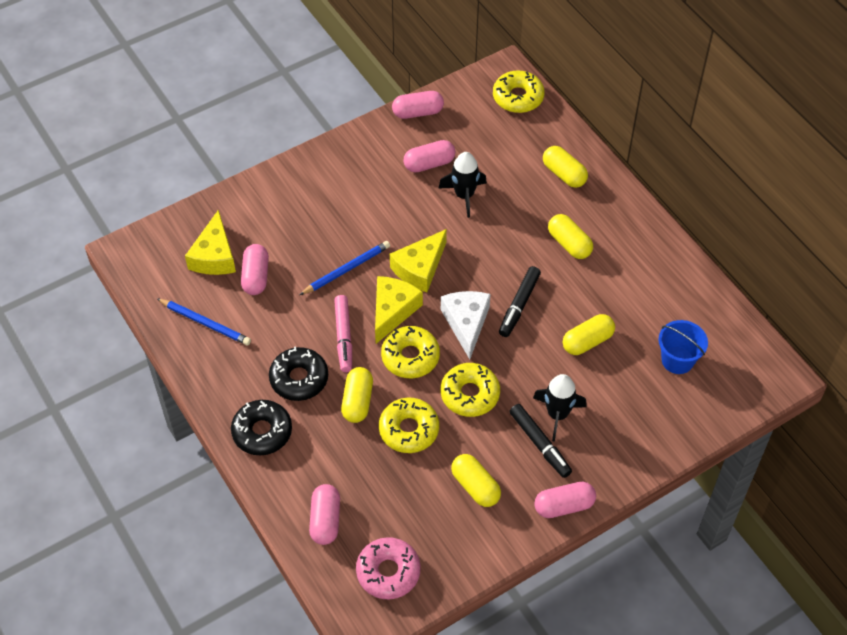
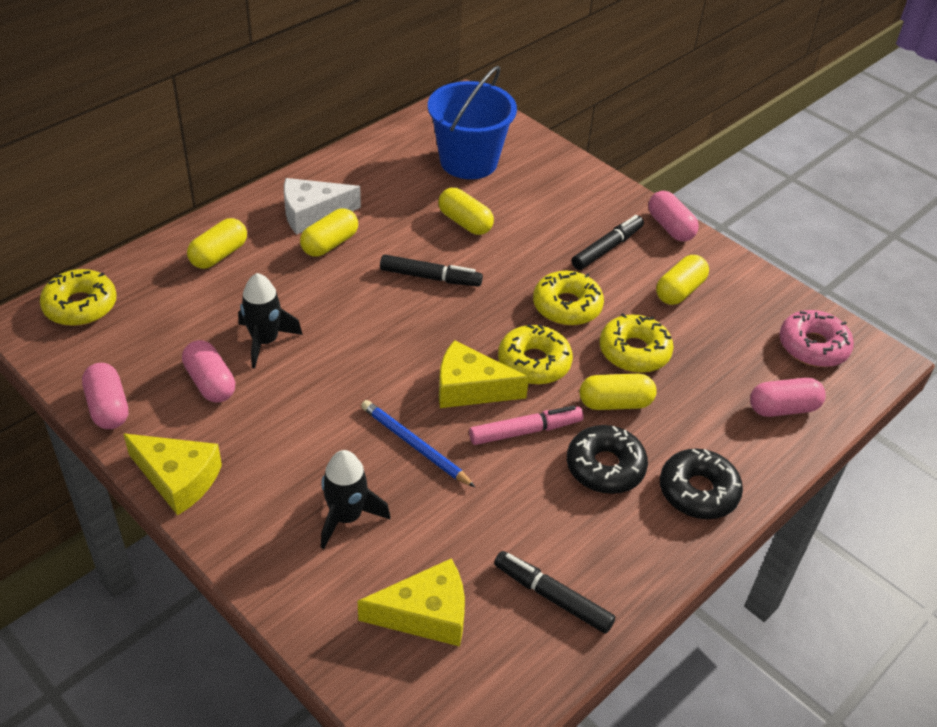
camera: 105 degrees left, 10 degrees down
(205, 323) = (552, 597): blue pencil -> black marker
(256, 276) = (452, 550): pink capsule -> none
(420, 268) = (395, 370): yellow cheese -> yellow cheese (178, 479)
(466, 323) = (469, 319): white cheese -> white cheese (312, 214)
(557, 414) = (566, 238): black rocket -> black rocket (346, 517)
(677, 360) = (468, 161): blue bucket -> blue bucket, size x1.70

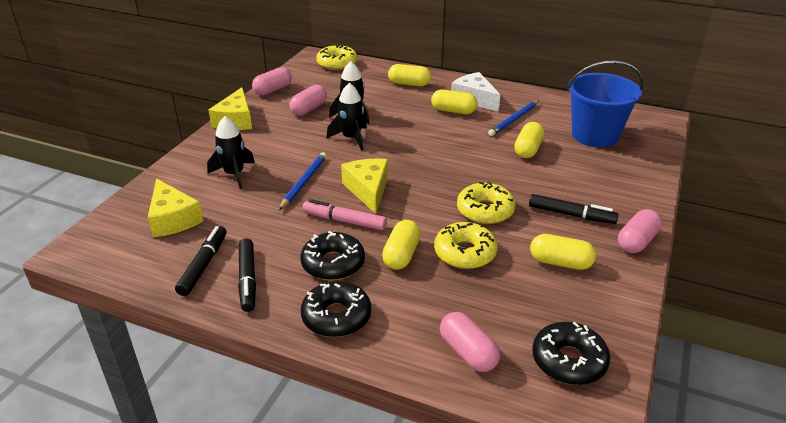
camera: 70 degrees right, 10 degrees down
(331, 363) = (351, 138): none -> black rocket
(390, 204) = (514, 120): none -> blue pencil
(430, 277) = (458, 151): black marker -> black marker (248, 279)
(525, 431) = (344, 221): pink marker -> pink marker turned 150 degrees clockwise
(534, 363) = (413, 209): yellow donut -> none
(615, 403) = (401, 255): yellow capsule -> yellow capsule turned 45 degrees clockwise
(813, 346) = (569, 361): pink donut -> black donut

